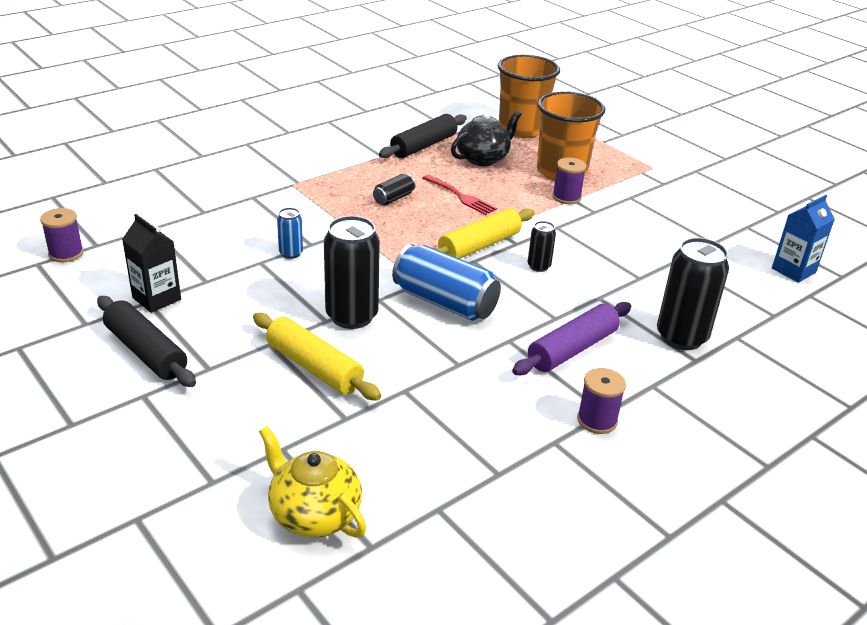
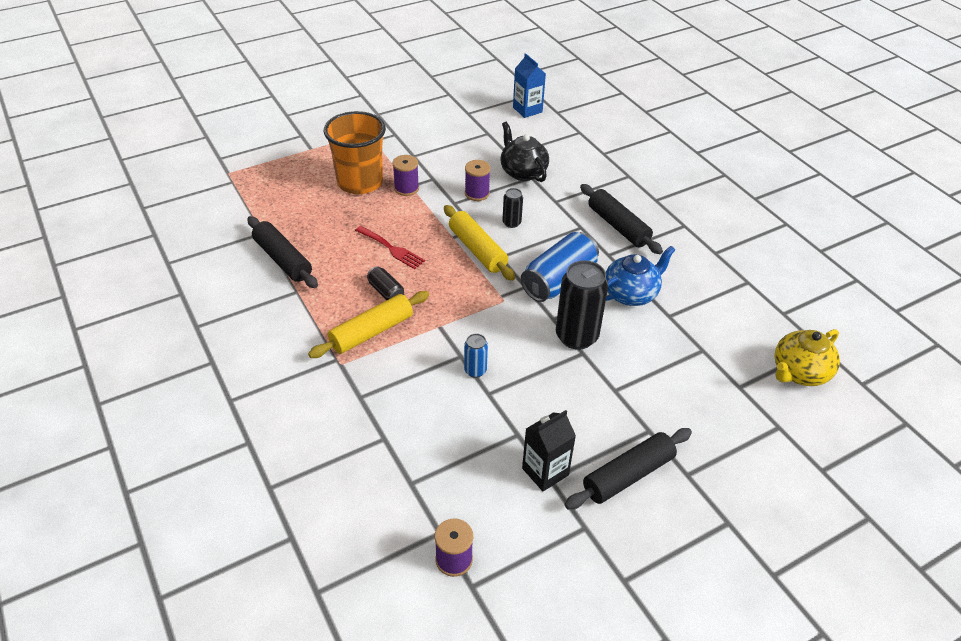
camera: 80 degrees left, 10 degrees up
(314, 367) = (644, 363): yellow rolling pin -> yellow rolling pin (371, 332)
(437, 358) = (631, 294): none -> blue teapot
(461, 196) = (391, 249): red fork -> red fork turned 75 degrees clockwise
(483, 158) = (322, 224): black teapot -> black teapot (523, 172)
(521, 129) = (268, 190): orange cup -> none
(572, 349) = (618, 226): purple rolling pin -> black rolling pin
(597, 420) = (692, 230): purple spool -> purple spool (477, 193)
(681, 337) = (604, 176): black can -> none

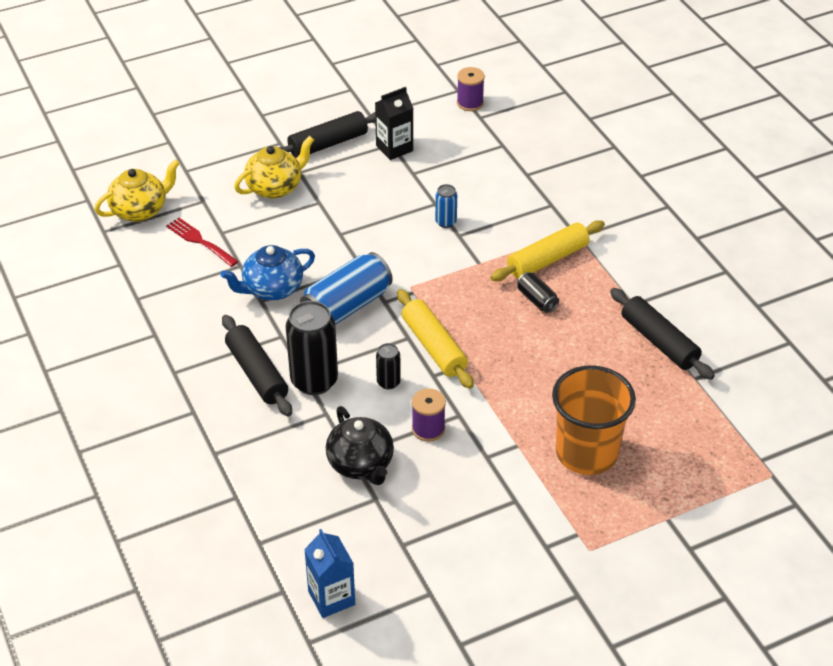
camera: 175 degrees left, 0 degrees up
(391, 249) = (535, 351): red fork -> red fork (199, 241)
(406, 188) = (522, 440): purple spool -> none
(576, 336) = (342, 248): black can -> black can (314, 381)
(669, 407) = (275, 187): none -> yellow teapot

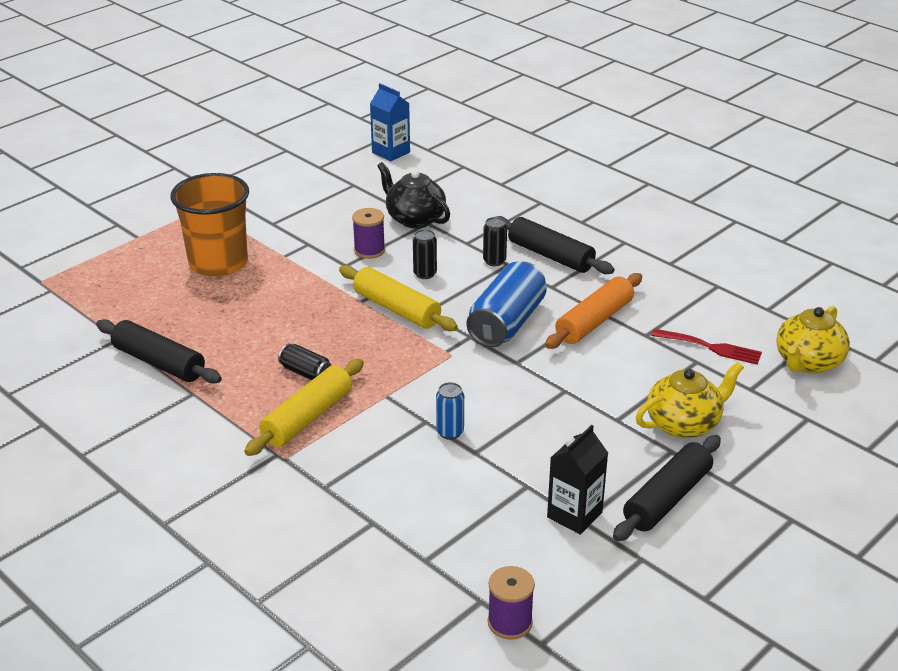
camera: 160 degrees right, 10 degrees down
(272, 289) = (594, 321): blue teapot -> orange rolling pin
(275, 187) = (684, 424): yellow teapot -> yellow teapot turned 150 degrees counterclockwise
(314, 381) = (494, 261): black can -> black can, size x0.50

